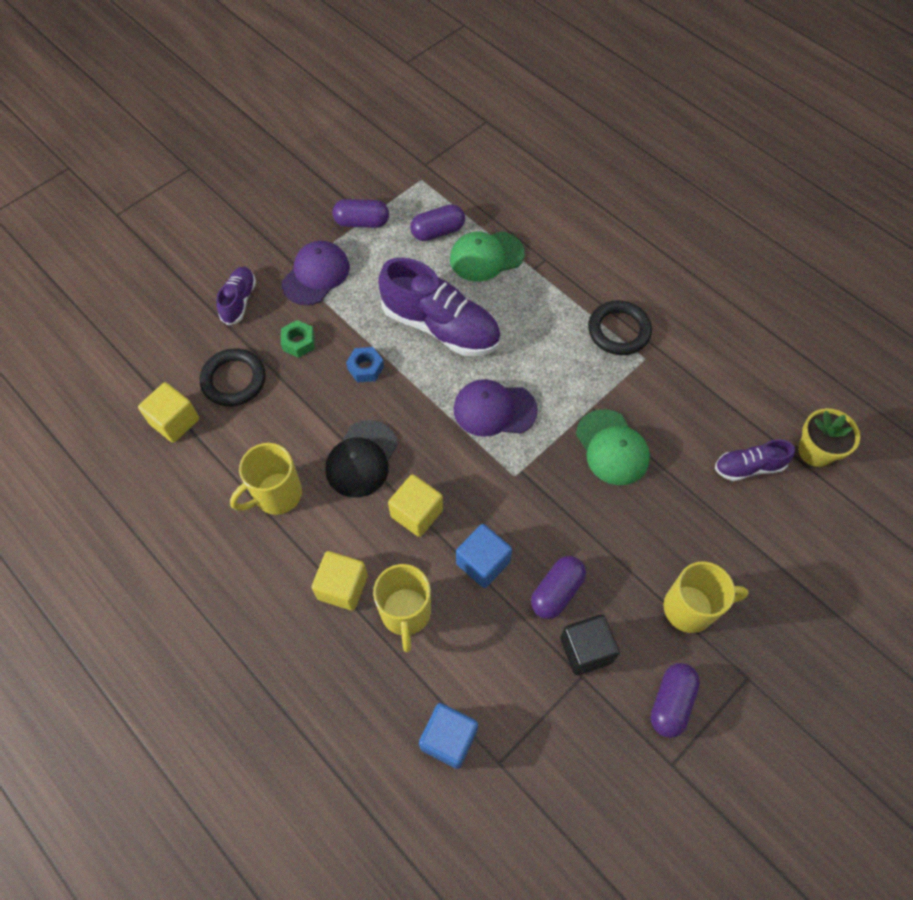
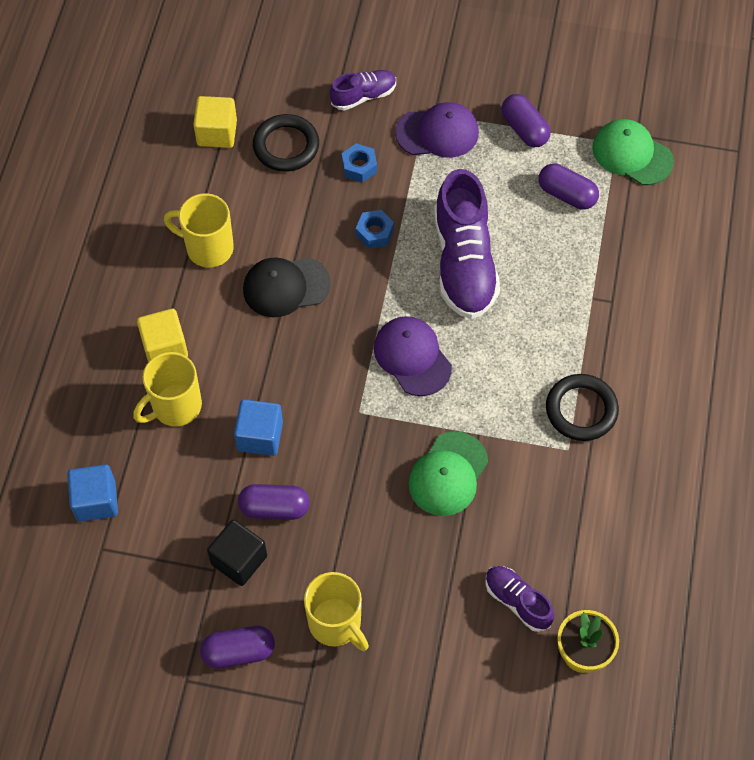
camera: 55 degrees right, 0 degrees up
(298, 342) = (359, 167): green nut -> blue nut
(416, 513) = (267, 359): yellow cube -> none
(486, 256) = (572, 251): green cap -> green cap (632, 154)

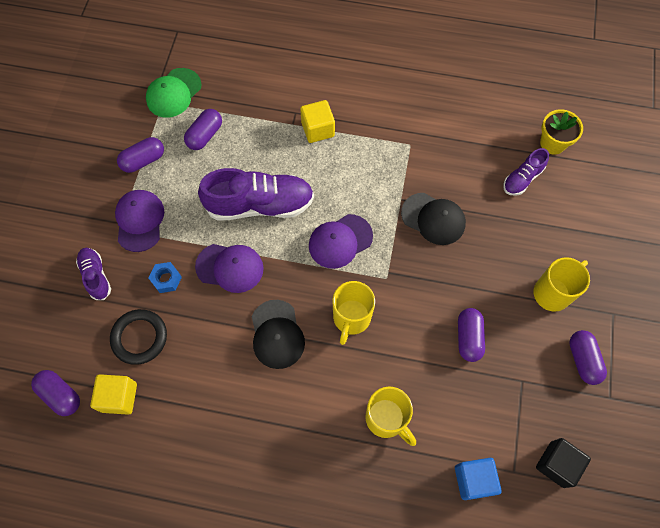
camera: 90 degrees left, 5 degrees up
(165, 347) = (332, 431): yellow cube -> yellow cube (318, 129)
(208, 248) = (237, 399): yellow mug -> yellow mug (351, 318)
(222, 79) = (60, 395): none -> purple capsule
(239, 560) = (512, 362): black cube -> black cube (557, 464)
(260, 436) = (409, 350): blue cube -> none
(374, 233) = (230, 267): blue nut -> purple cap
(448, 474) = (433, 219): green cap -> black cap
(581, 410) = (380, 135): black ring -> none

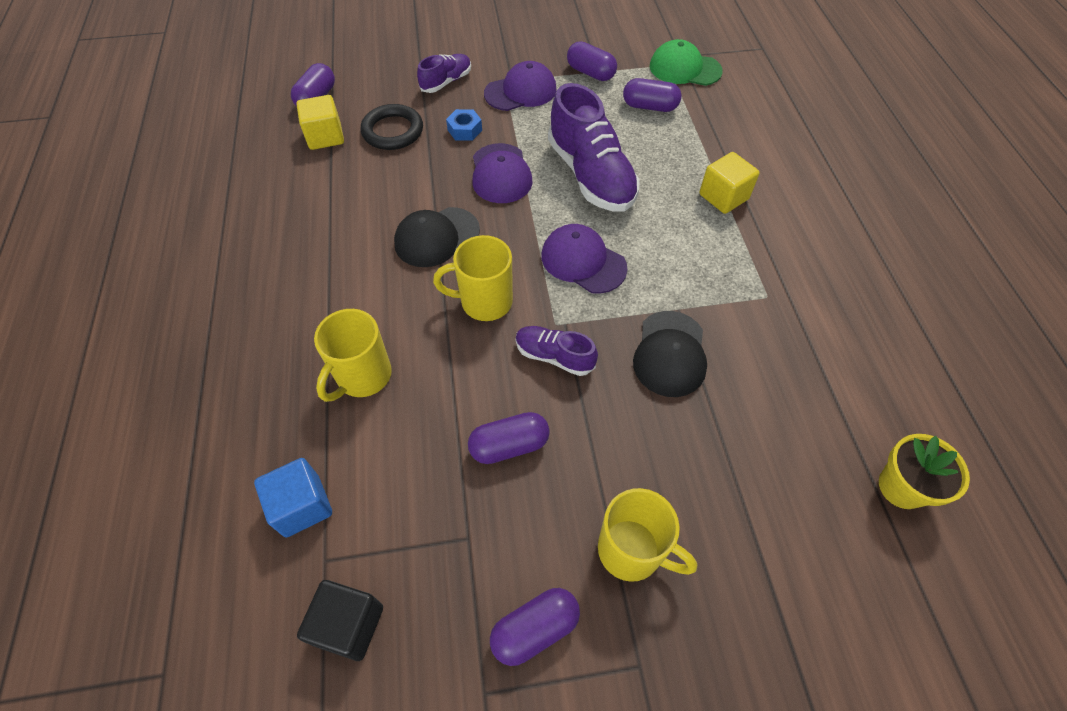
camera: 70 degrees right, 10 degrees down
(522, 178) = (806, 456): purple shoe -> purple shoe (554, 356)

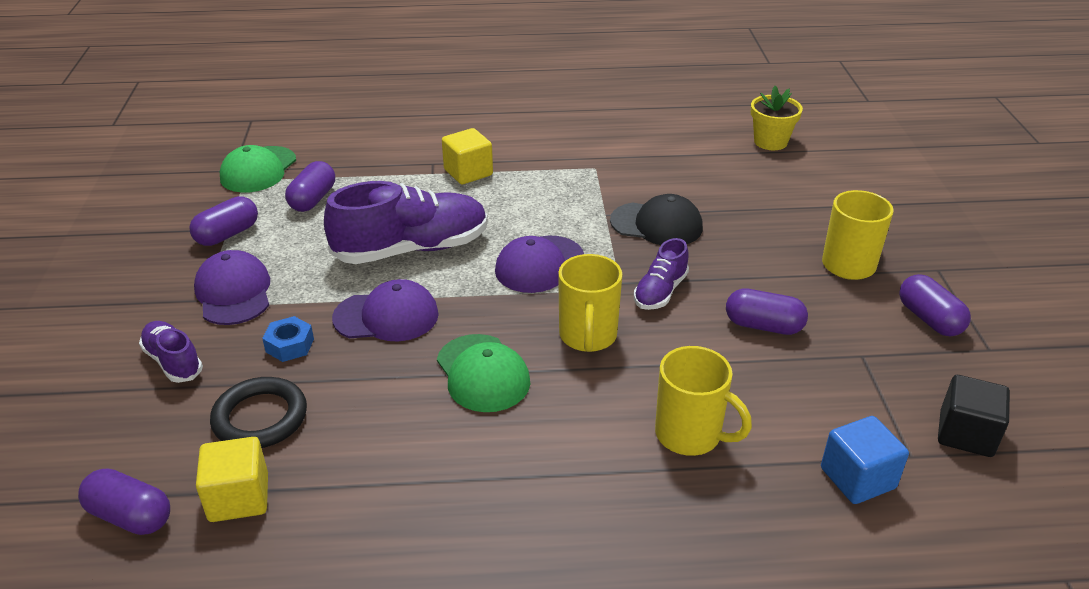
camera: 85 degrees left, 20 degrees down
(436, 237) = (482, 373): black cap -> green cap
(509, 445) = (763, 326): purple capsule -> purple capsule turned 60 degrees counterclockwise

